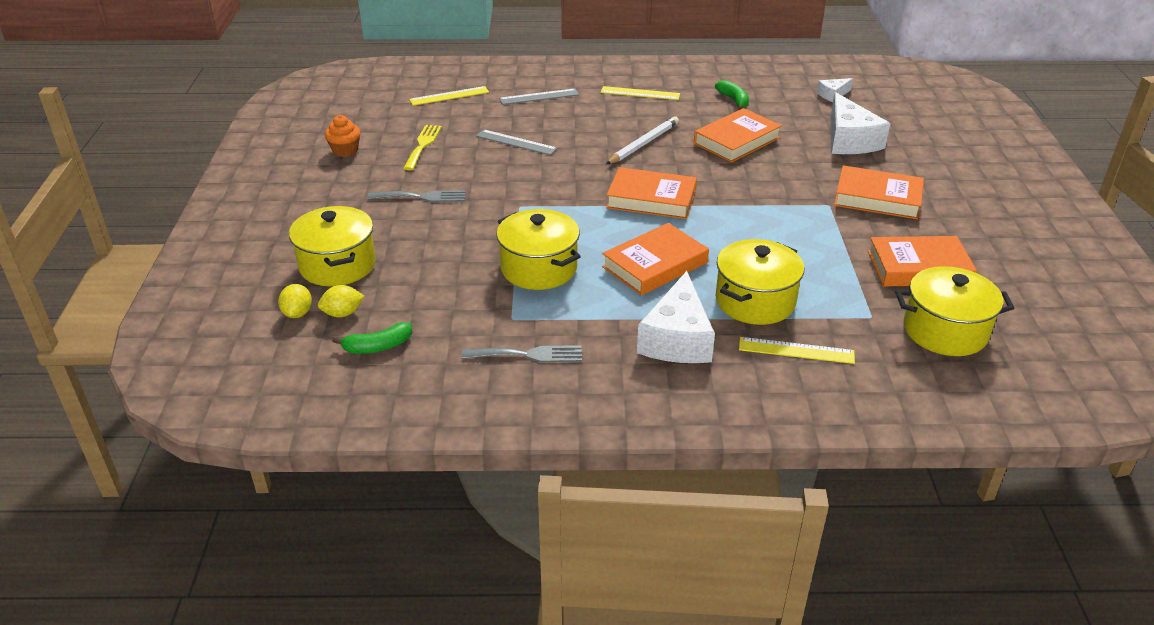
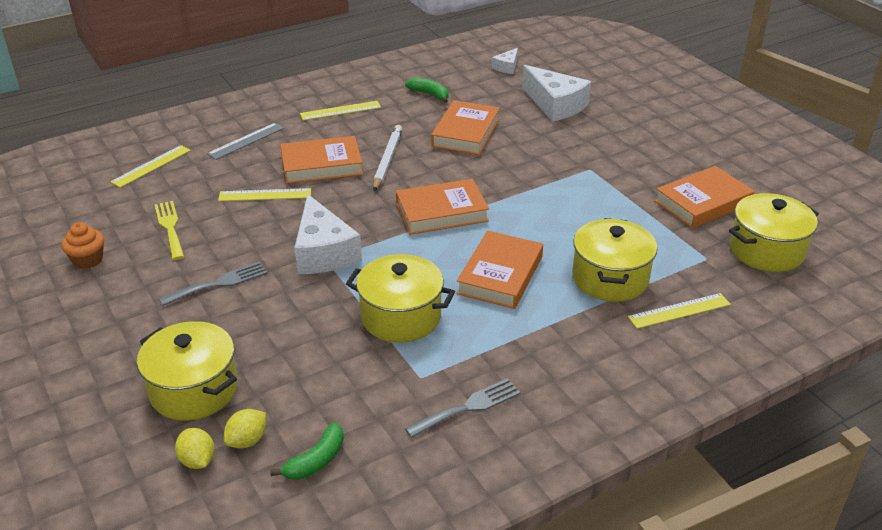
camera: 30 degrees left, 0 degrees up
(516, 142) = (265, 195): grey ruler -> yellow ruler
(677, 338) = (579, 338): white cheese -> white cheese (323, 252)
(877, 198) = (621, 151): orange book -> orange book (321, 165)

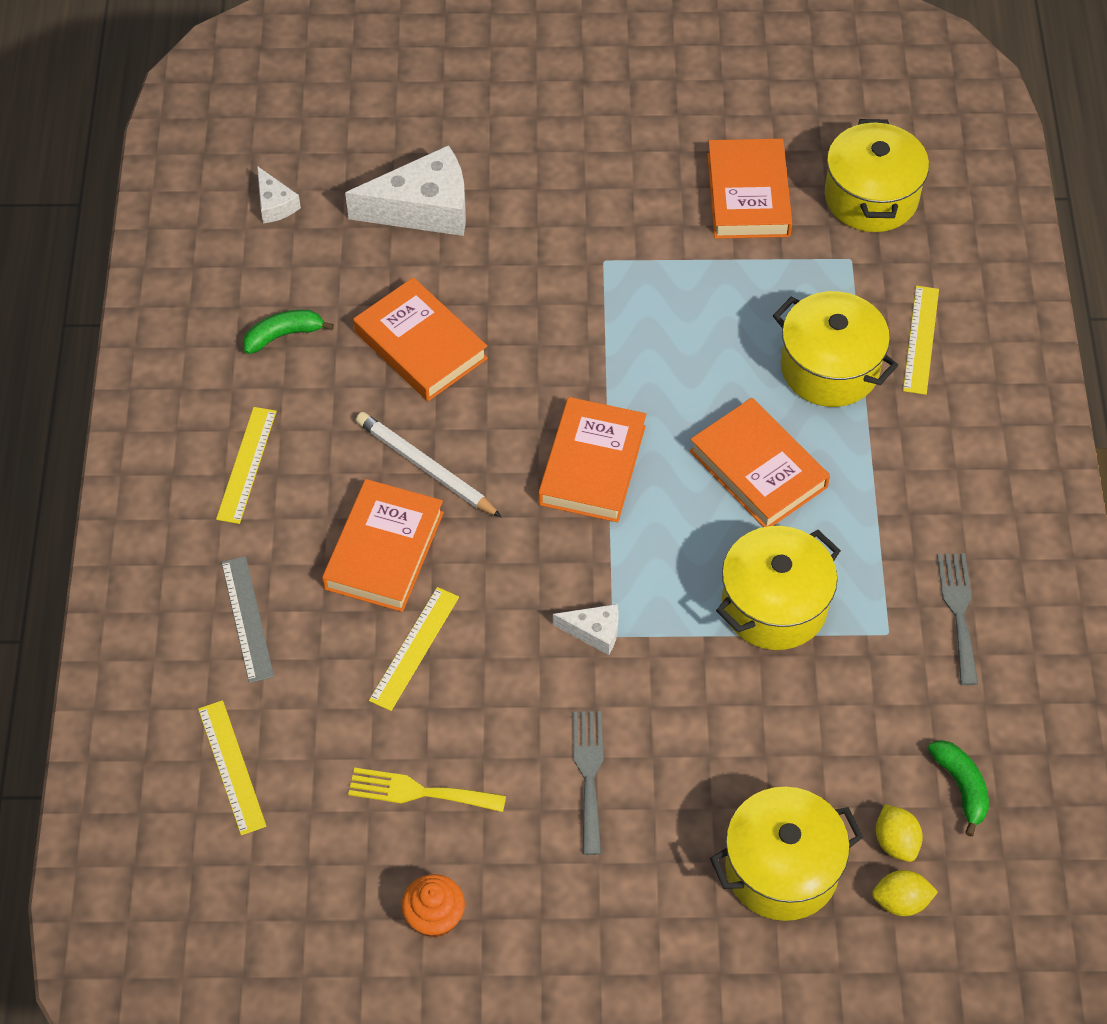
camera: 60 degrees left, 20 degrees up
(323, 252) = (594, 632): white cheese -> white cheese, size x0.49

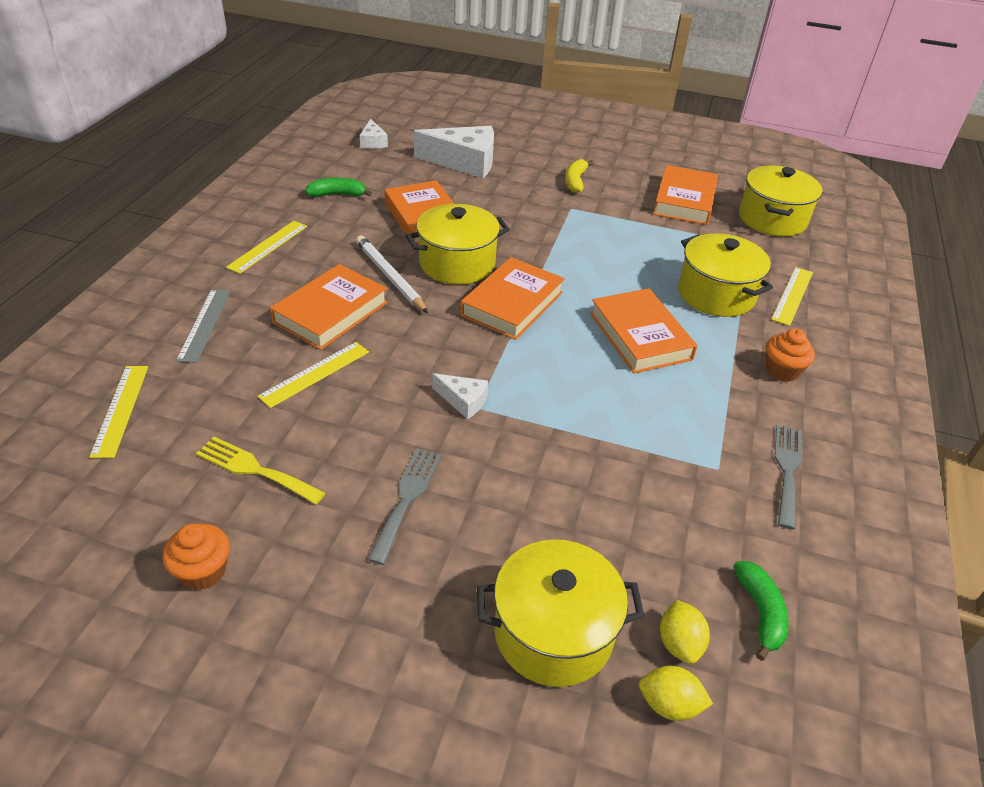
camera: 15 degrees right, 15 degrees down
(591, 201) = (575, 181): none -> yellow banana
(774, 605) = (622, 423): yellow pot -> yellow pot (457, 263)
(929, 471) = (782, 371): none -> orange cupcake

